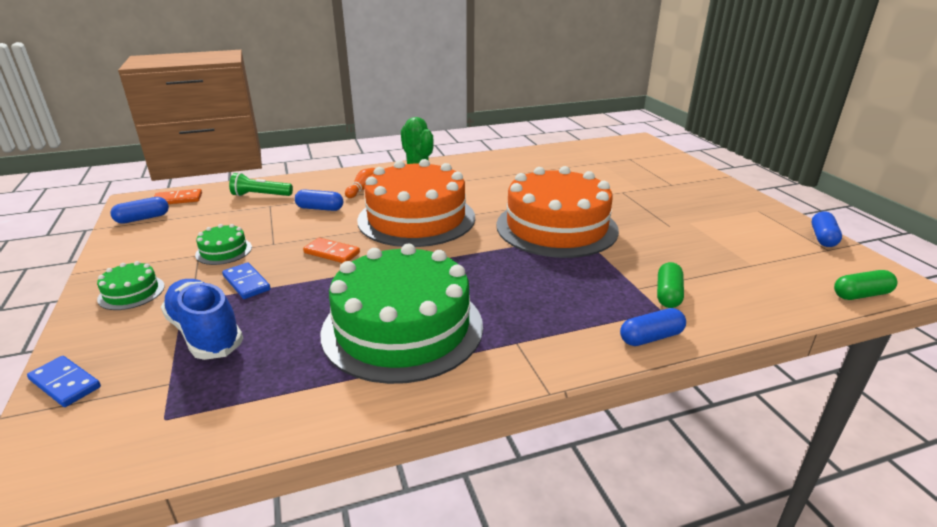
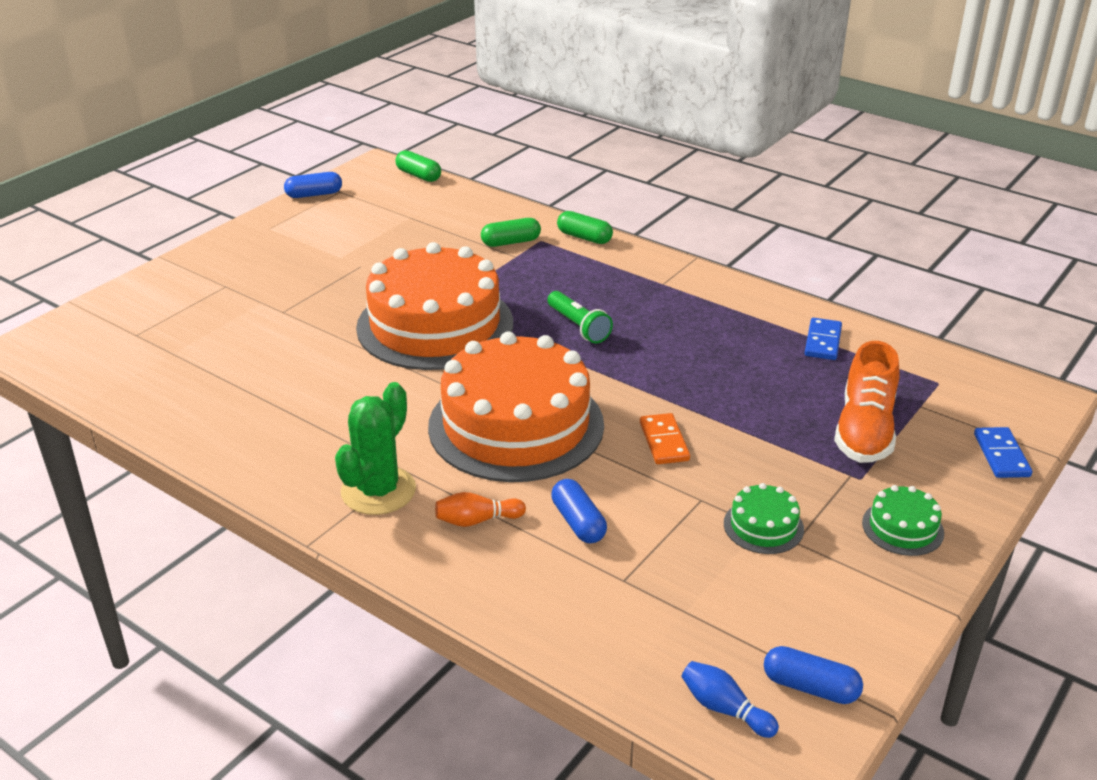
camera: 125 degrees left, 5 degrees up
(178, 199) = (724, 709): orange domino -> blue bowling pin
(205, 333) = (864, 430): blue shoe -> orange shoe
(246, 283) = (783, 461): blue domino -> blue domino (822, 341)
(260, 195) = (606, 617): green flashlight -> green flashlight (578, 327)
(402, 328) = (715, 337): green cake -> none
(651, 337) = (584, 237): blue capsule -> green capsule

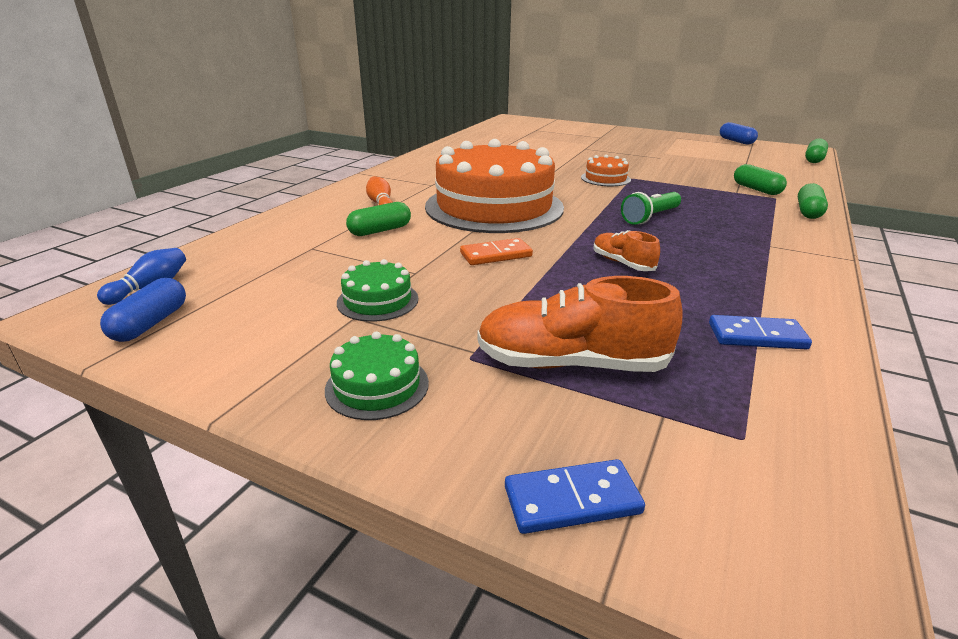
camera: 80 degrees right, 5 degrees down
(378, 491) = (408, 181): green cactus -> none
(435, 325) = (605, 178): orange cake -> orange cake, size x0.41
(578, 522) = (380, 230): blue capsule -> green capsule
(693, 370) = (622, 263): none -> orange shoe

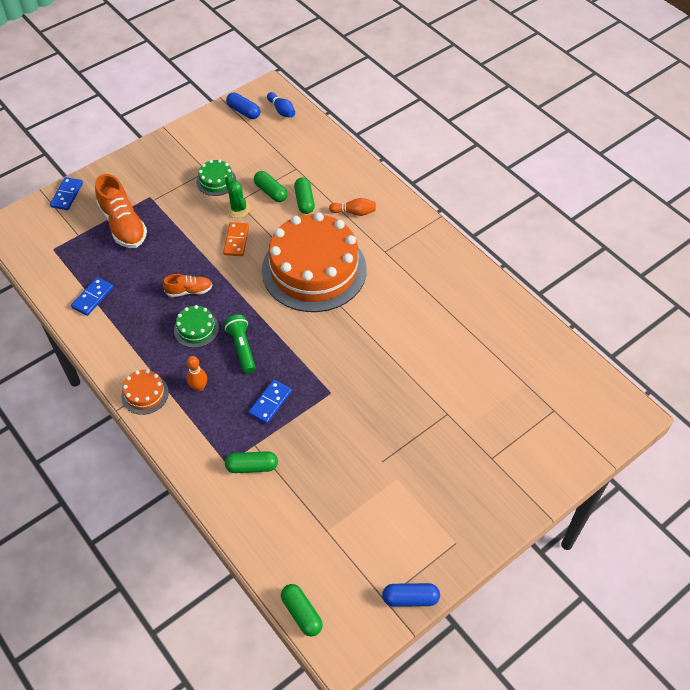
camera: 115 degrees right, 25 degrees up
(377, 386) = (151, 167): green cake -> green cake (196, 329)
(431, 268) = (237, 209): none -> green cactus
(571, 363) = (123, 225): orange shoe -> orange shoe turned 120 degrees clockwise
(605, 178) = (339, 372): orange cake -> orange cake (145, 394)
(685, 195) = (270, 403): none -> blue domino
(734, 225) = (199, 387): none -> orange bowling pin
(808, 211) = (189, 459): green capsule -> green capsule (271, 192)

